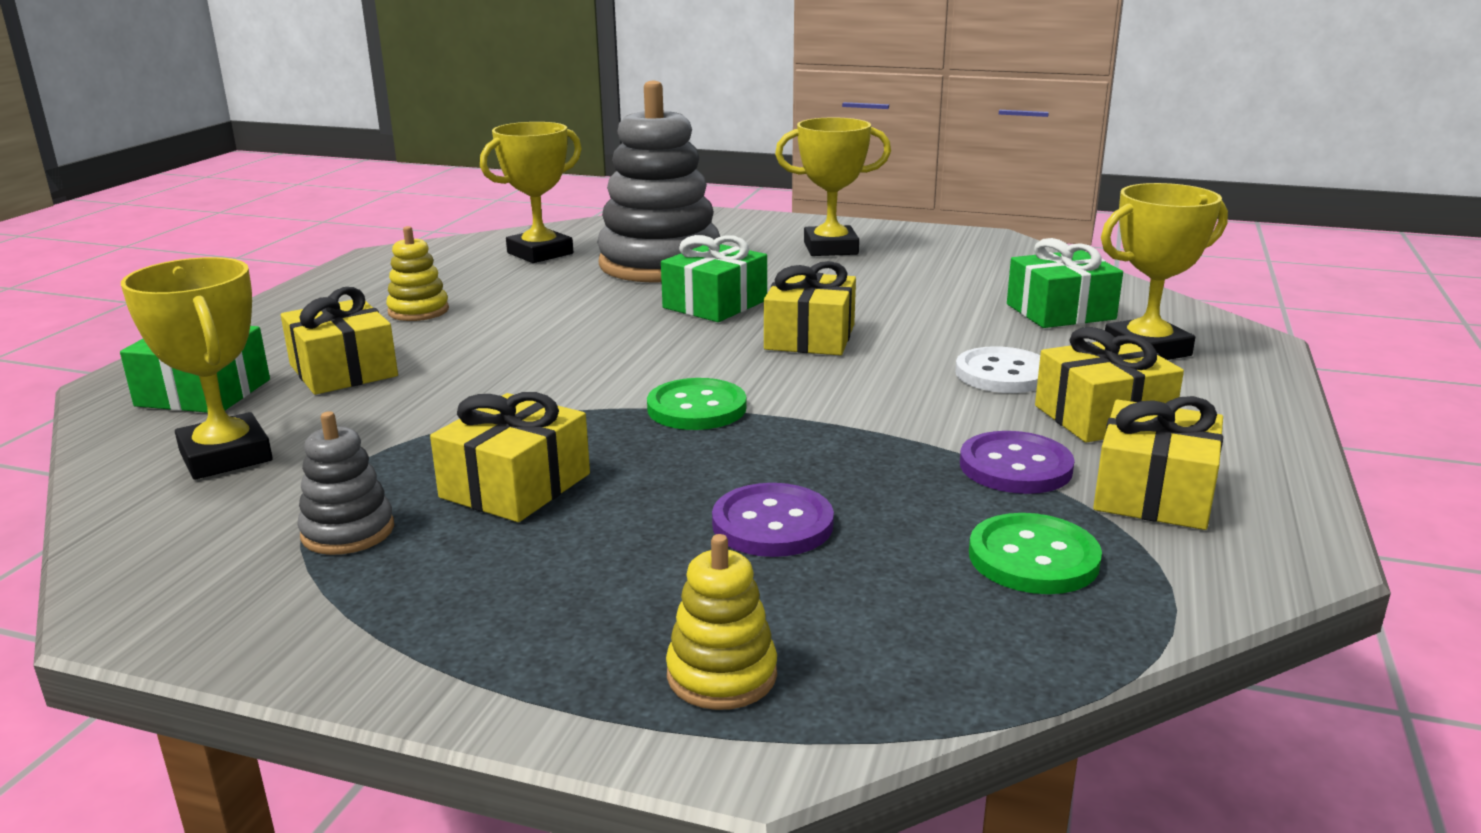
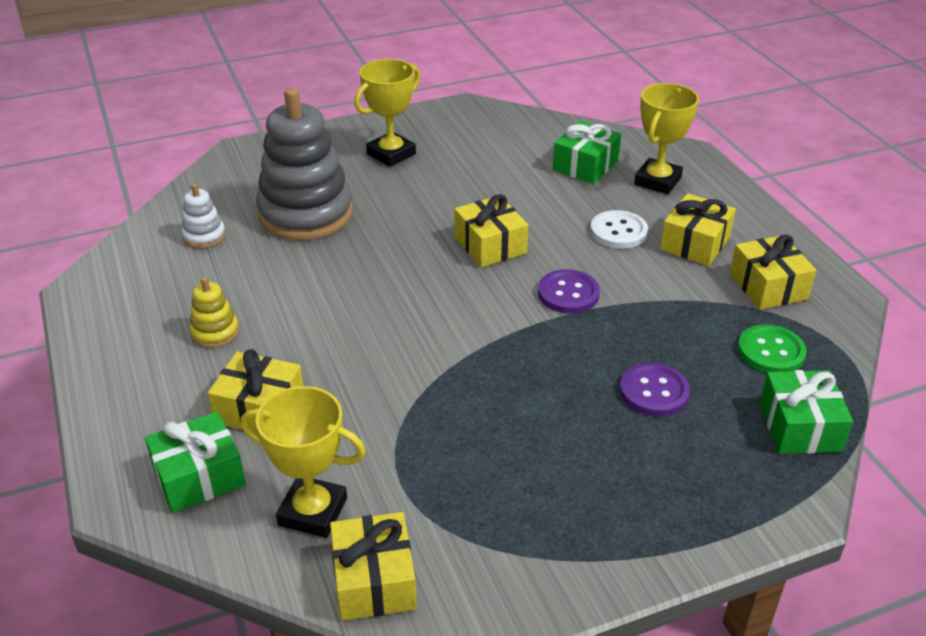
camera: 40 degrees left, 15 degrees up
(348, 531) = (474, 515): grey stacking toy -> none
(515, 486) = (507, 437): yellow gift -> yellow gift (374, 580)
(540, 253) = (204, 236): yellow trophy -> white stacking toy
(696, 408) = (512, 332): green button -> none
(715, 304) = (397, 239): green gift -> green gift (799, 426)
(722, 675) = (745, 485): yellow stacking toy -> none
(1015, 466) = (701, 298): purple button -> purple button (568, 293)

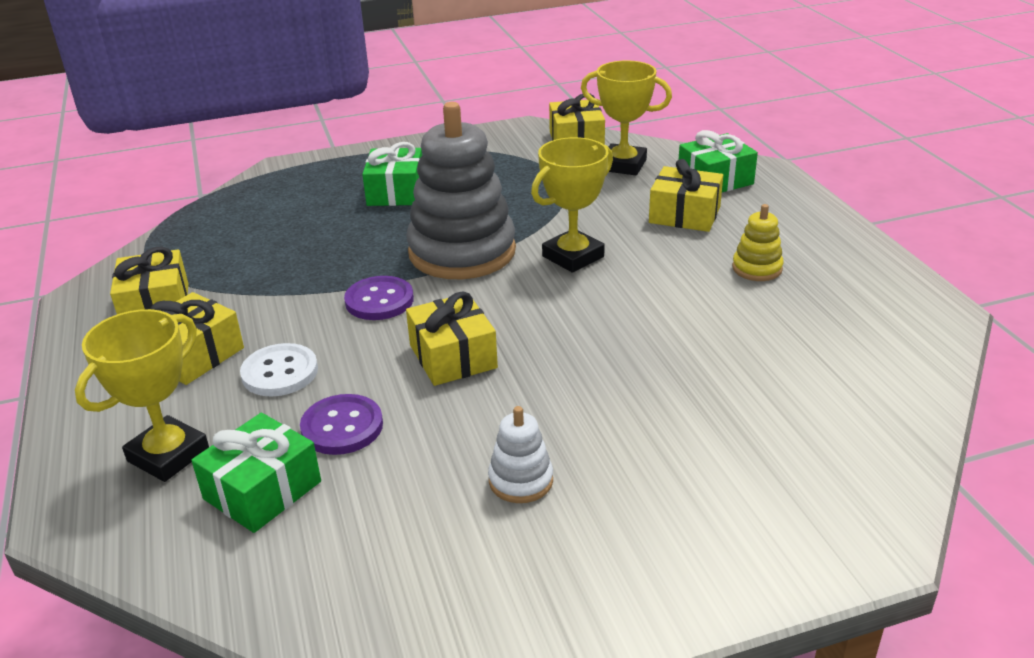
camera: 175 degrees left, 5 degrees down
(204, 236) = (836, 374): white stacking toy -> white stacking toy (521, 480)
(306, 214) = (708, 406): grey stacking toy -> grey stacking toy (462, 252)
(391, 154) = (592, 526): yellow trophy -> yellow trophy (573, 256)
(654, 392) = (340, 224): purple button -> purple button (342, 427)
(771, 351) = (212, 250): green button -> none
(799, 426) = (238, 204): green gift -> green gift (396, 192)

